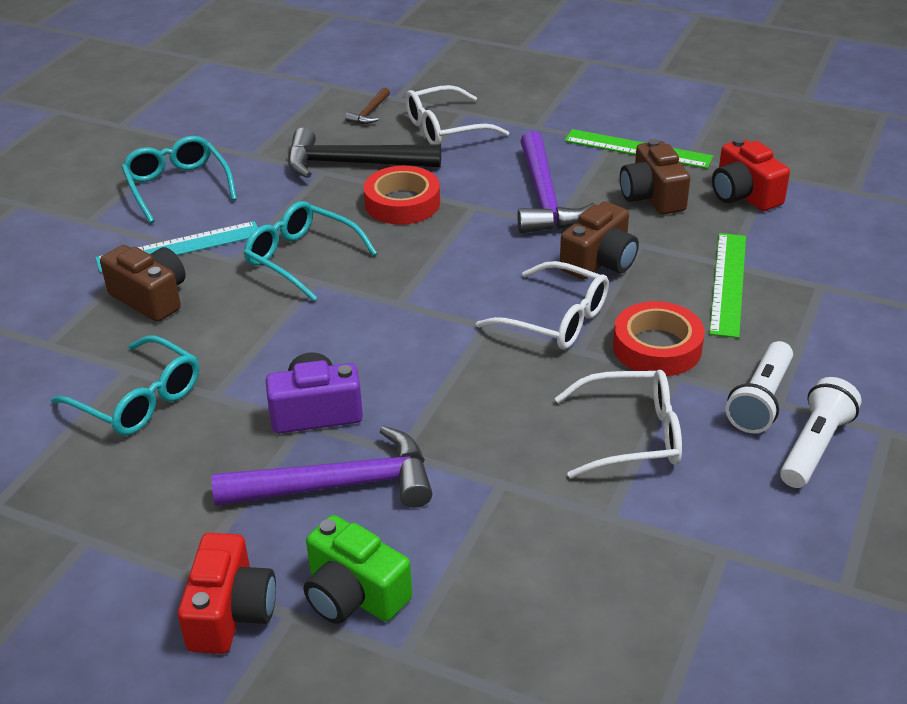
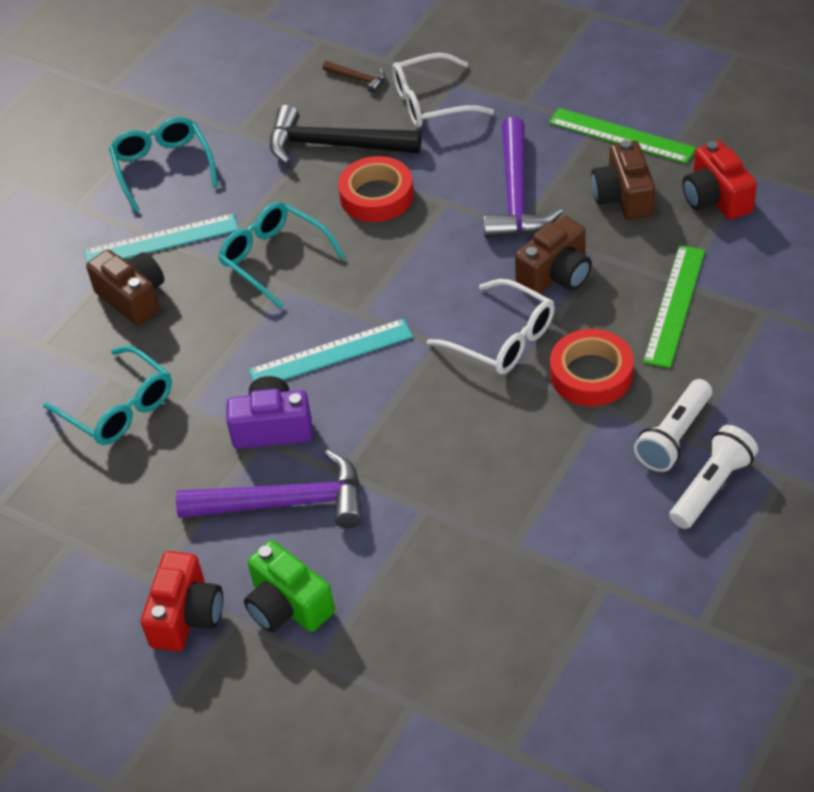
camera: 10 degrees right, 10 degrees up
(370, 112) = (358, 79): brown hammer -> brown hammer turned 90 degrees counterclockwise
(373, 339) = (331, 353): none -> turquoise ruler
(632, 435) = (549, 467): white glasses -> none

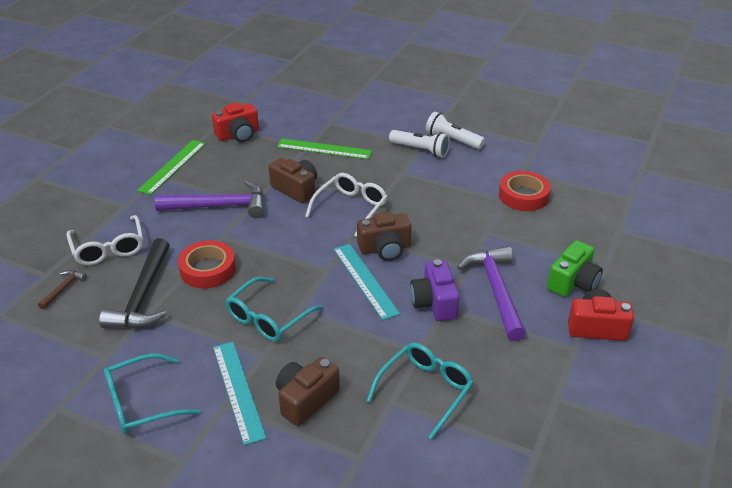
camera: 100 degrees left, 10 degrees down
(591, 374) = (378, 176): red tape -> red tape (523, 196)
(623, 197) = (231, 165): brown camera -> brown camera (385, 249)

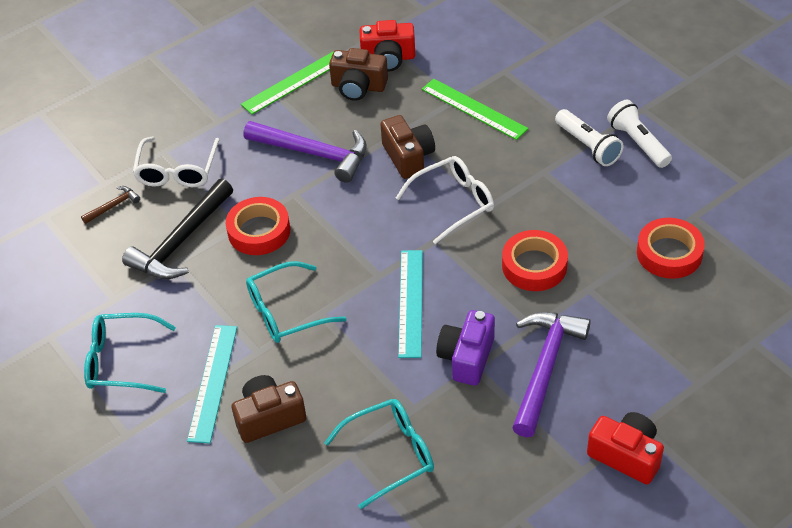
camera: 30 degrees right, 10 degrees up
(385, 249) = (457, 270): brown camera -> brown camera (358, 87)
(438, 229) = (534, 266): none -> red tape
(573, 282) = (642, 390): green camera -> none

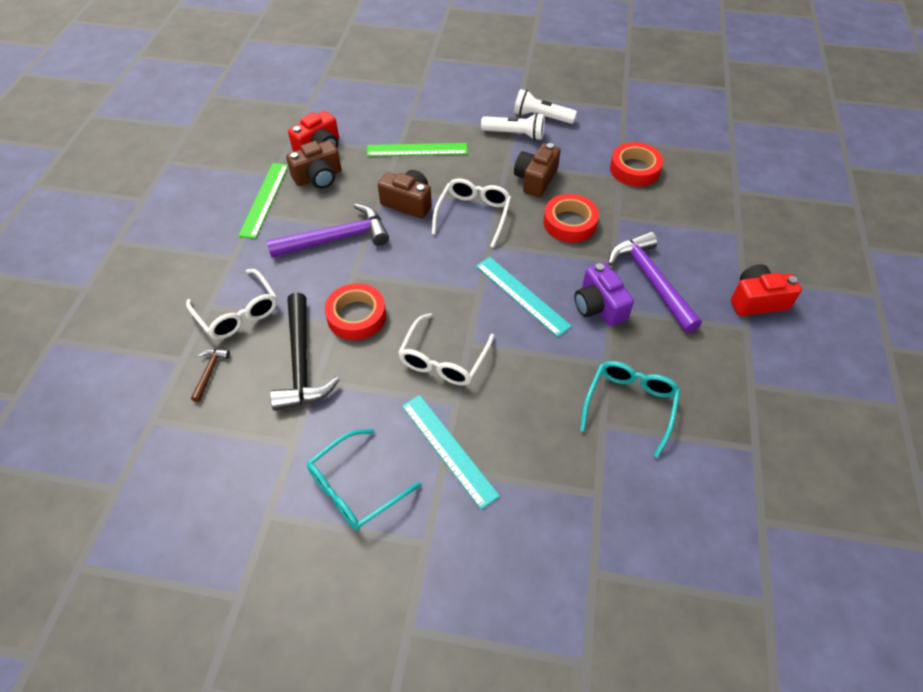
camera: 45 degrees left, 5 degrees up
(269, 417) = (520, 443): brown camera -> brown camera (535, 179)
(285, 312) = (443, 359): turquoise glasses -> white glasses

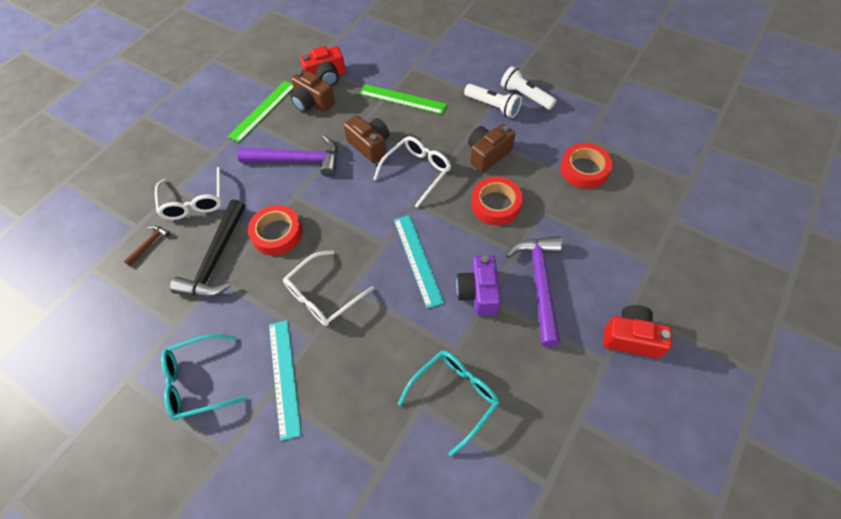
camera: 25 degrees right, 5 degrees up
(318, 177) = (312, 102): brown camera -> brown camera turned 45 degrees clockwise

